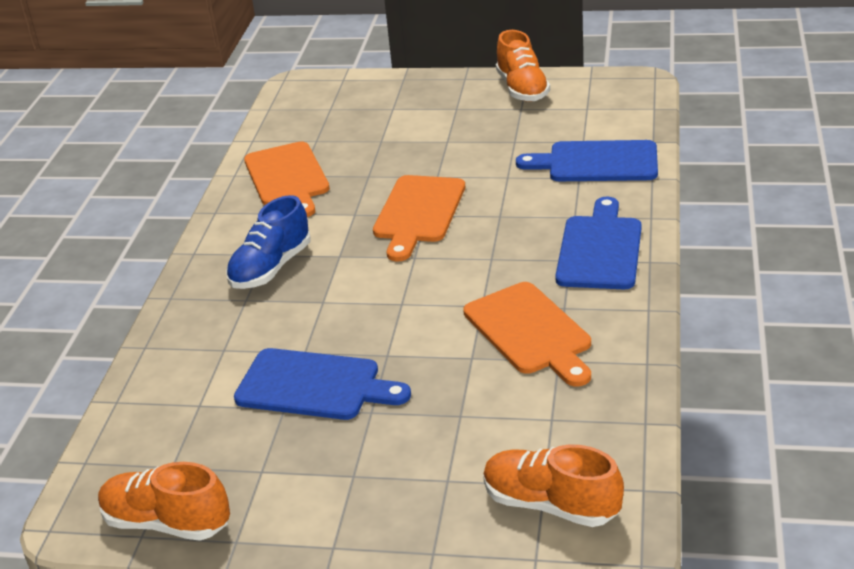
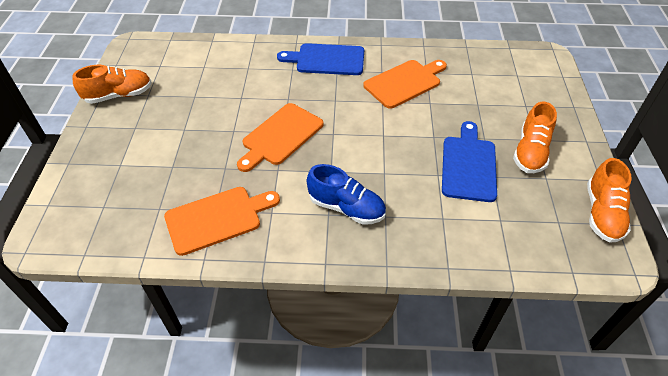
camera: 100 degrees left, 15 degrees up
(418, 213) = (280, 136): orange cutting board -> orange cutting board turned 120 degrees clockwise
(551, 504) = (529, 73): orange shoe -> orange shoe (530, 152)
(597, 162) = (232, 61): blue cutting board -> none

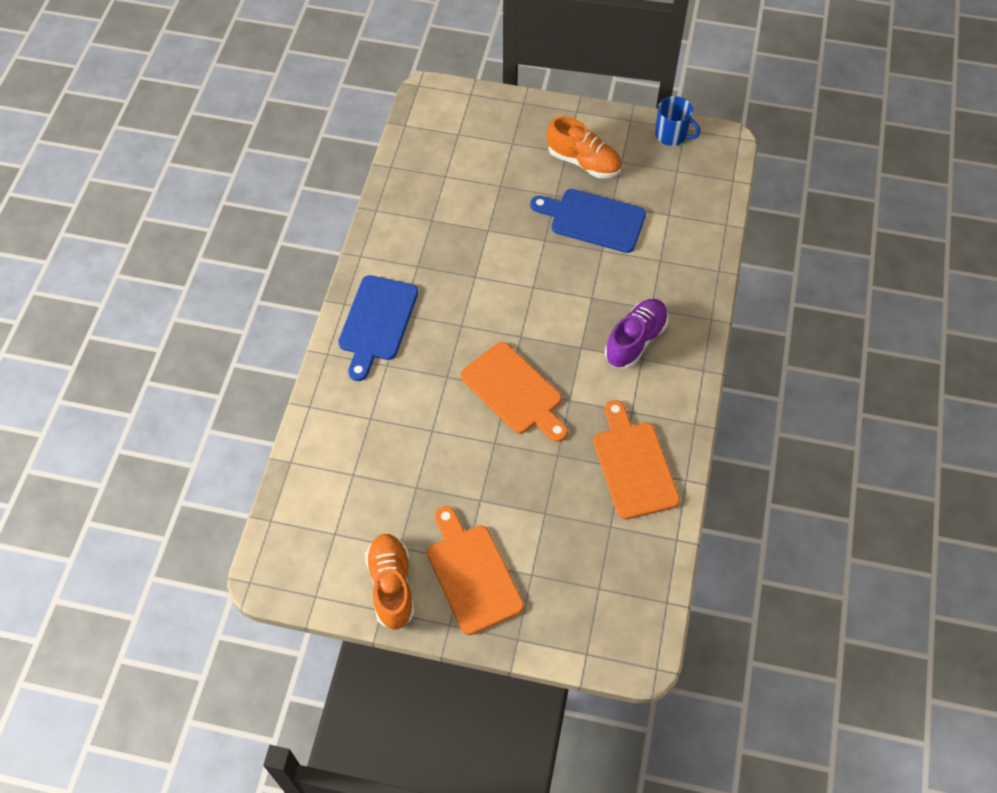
camera: 80 degrees left, 10 degrees up
(346, 208) = (635, 340): blue shoe -> purple shoe
(404, 82) = (445, 246): orange cutting board -> orange cutting board (472, 574)
(602, 213) = (671, 135): orange shoe -> blue mug

